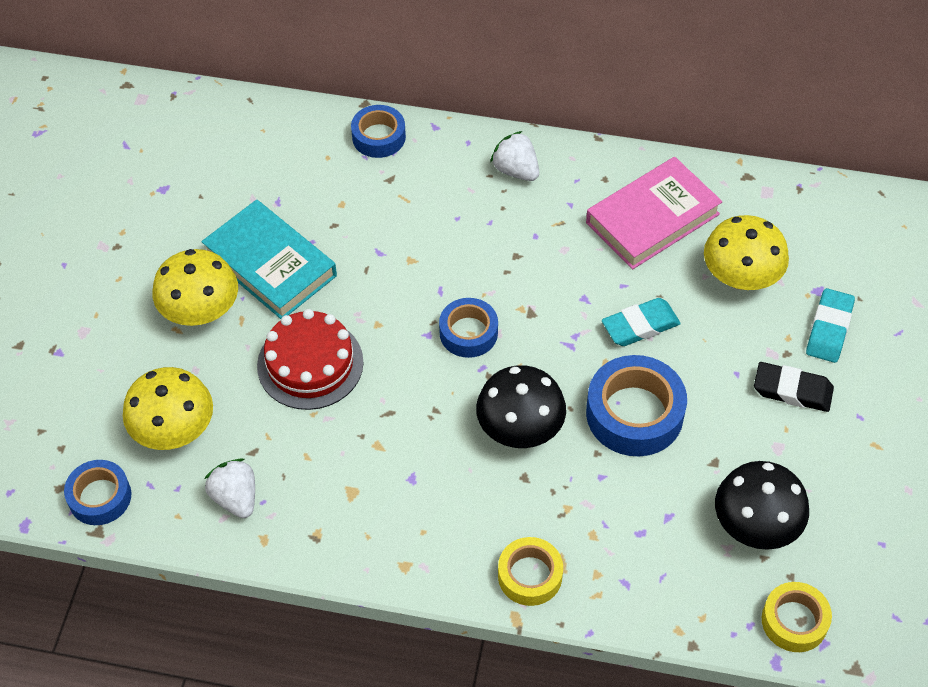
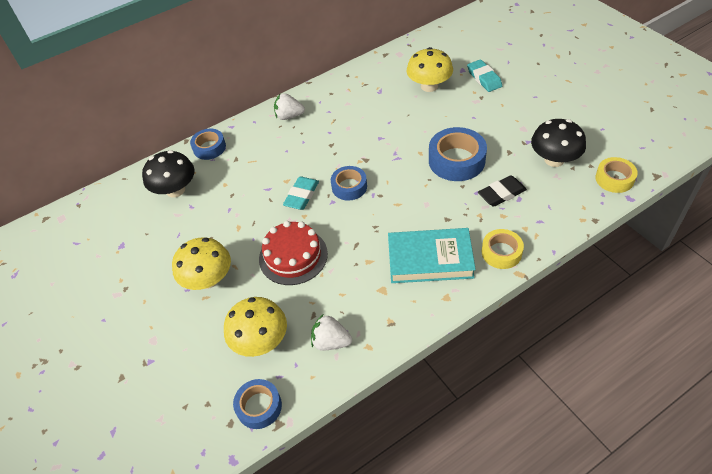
camera: 40 degrees left, 5 degrees down
(270, 265) = (220, 233): turquoise book -> turquoise book (430, 259)
(520, 428) = (420, 203): black mushroom -> black mushroom (175, 190)
(640, 326) = (415, 130): turquoise eraser -> turquoise eraser (302, 195)
(652, 218) = (368, 92): pink book -> none
(792, 390) = (501, 107): black eraser -> black eraser (501, 194)

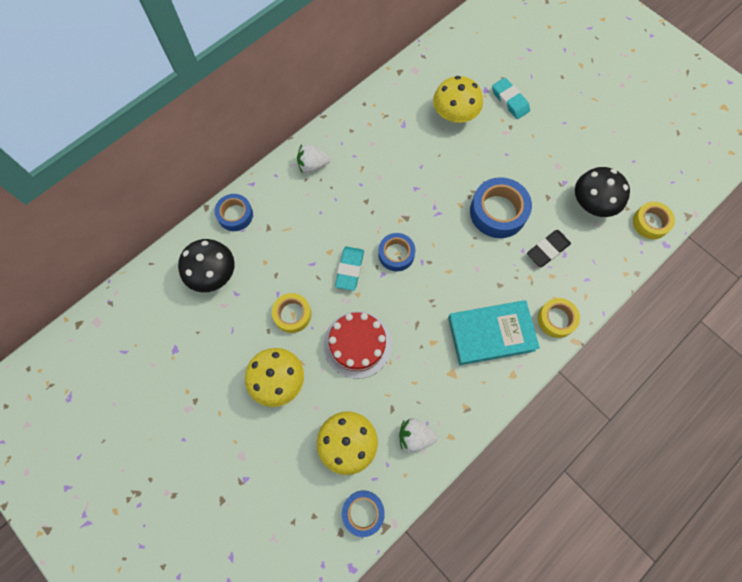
camera: 15 degrees left, 20 degrees up
(238, 227) = (292, 314): none -> yellow tape

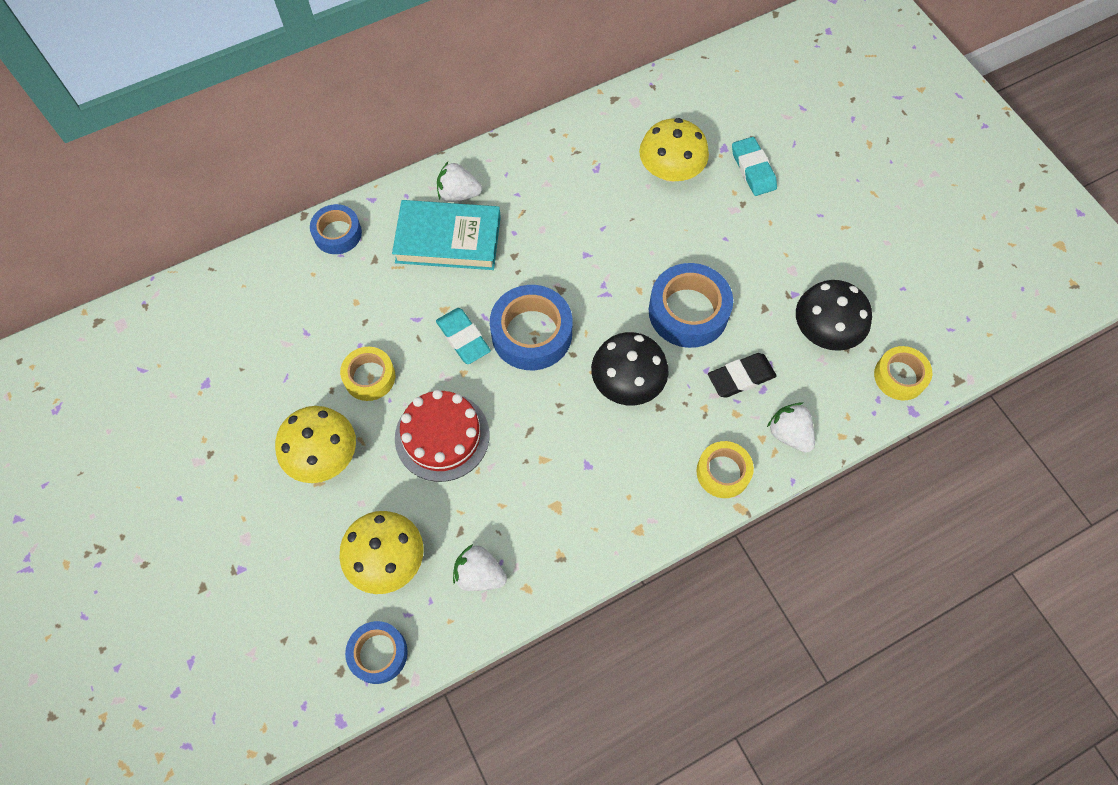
camera: 15 degrees right, 5 degrees down
(213, 274) = (285, 301): black mushroom -> black mushroom (627, 383)
(349, 269) = (463, 338): turquoise eraser -> turquoise eraser turned 60 degrees counterclockwise
(396, 254) = (531, 333): blue tape -> blue tape, size x1.61
(491, 334) = (626, 468): turquoise book -> turquoise book (448, 239)
(591, 281) = (789, 434): none -> white strawberry

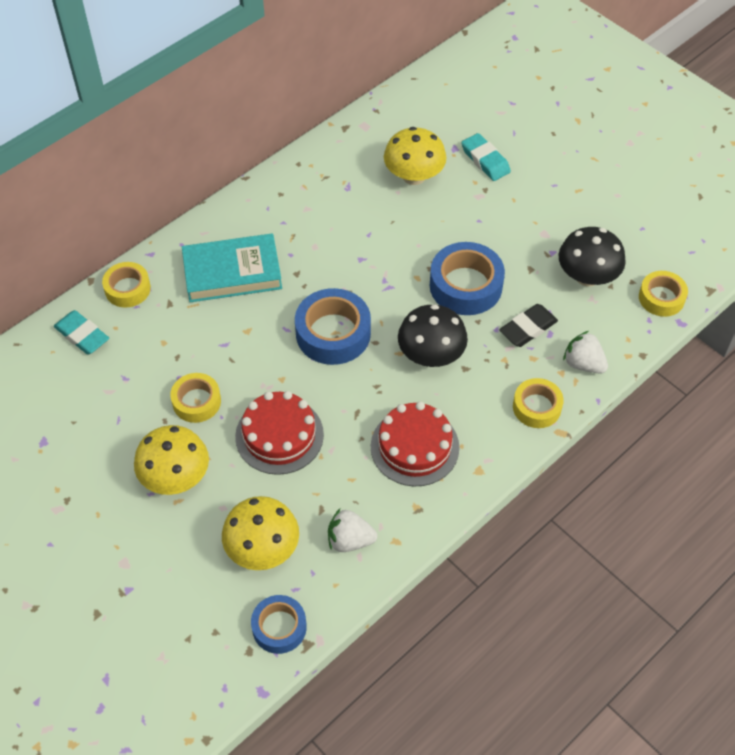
camera: 15 degrees left, 10 degrees down
(337, 233) = (127, 289): blue tape -> yellow tape
(458, 194) = (229, 233): white strawberry -> none
(463, 338) = (272, 351): turquoise eraser -> turquoise eraser (82, 335)
(578, 485) = (414, 447): none -> red cake

